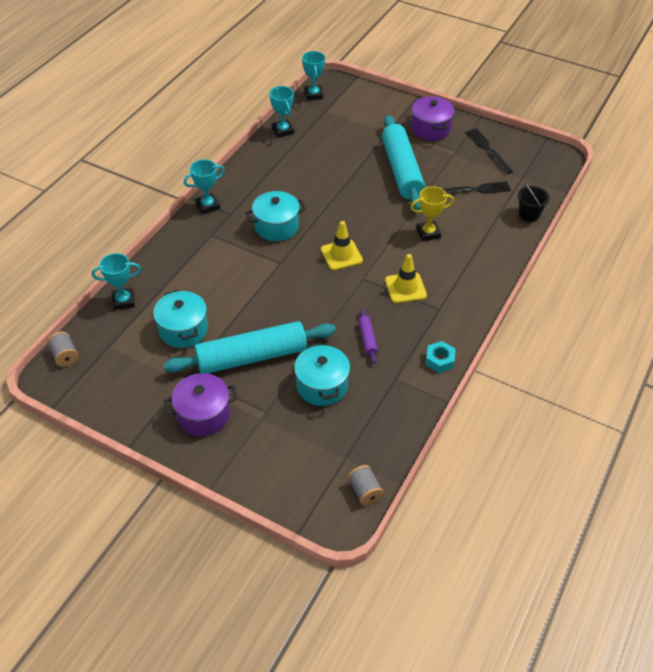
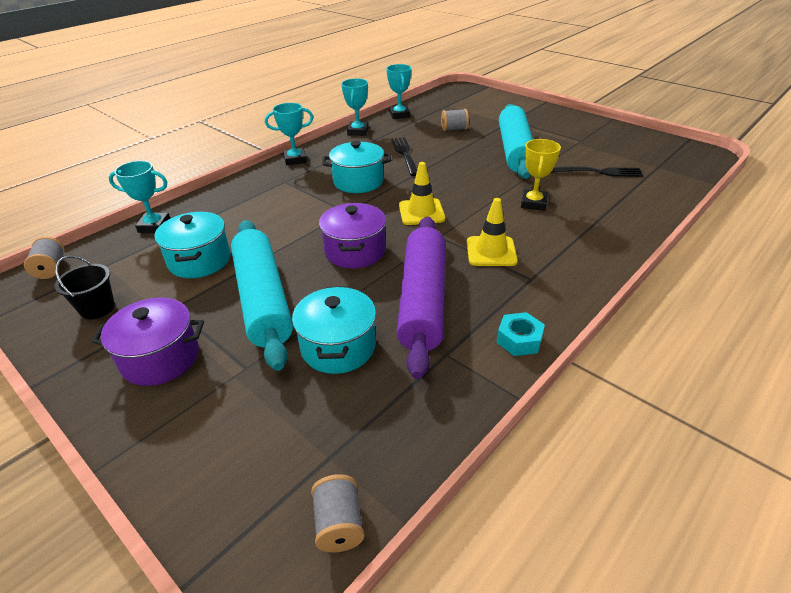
camera: 15 degrees right, 10 degrees down
(251, 357) = (263, 299): turquoise rolling pin -> turquoise rolling pin turned 75 degrees clockwise
(313, 95) = (440, 95): turquoise trophy -> turquoise trophy (358, 131)
(341, 146) = (454, 129): none -> grey spool
(367, 339) = (423, 300): purple rolling pin -> purple rolling pin, size x2.44
(428, 233) = (533, 203): yellow trophy -> yellow trophy turned 75 degrees counterclockwise
(430, 129) = (555, 124): purple pot -> purple pot (355, 251)
(487, 149) = (617, 142): black fork -> black fork (405, 154)
(529, 214) = (666, 198): black bucket -> black bucket (97, 308)

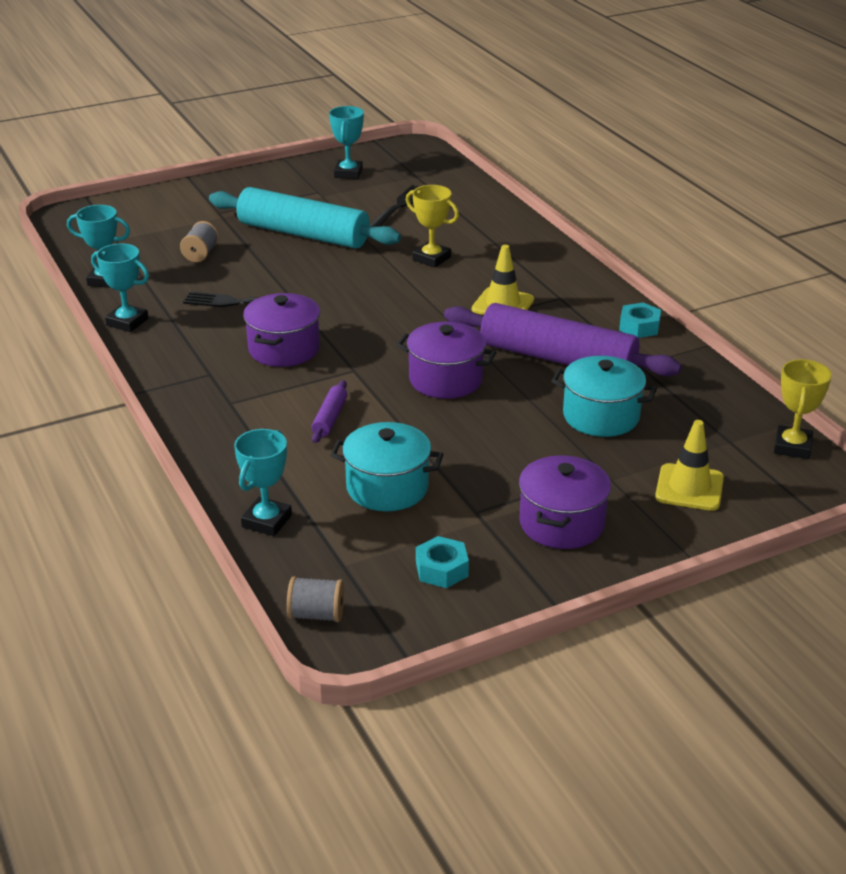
camera: 70 degrees left, 5 degrees down
(97, 308) = (442, 569): black bucket -> turquoise nut
(263, 299) = (498, 450): turquoise rolling pin -> none
(280, 218) = (330, 418): none -> purple rolling pin
(295, 159) = (168, 385): turquoise trophy -> turquoise trophy (348, 173)
(339, 524) = (792, 447): grey spool -> yellow trophy
(358, 181) = (284, 349): turquoise pot -> purple pot
(421, 212) = (396, 324): yellow traffic cone -> yellow traffic cone (689, 488)

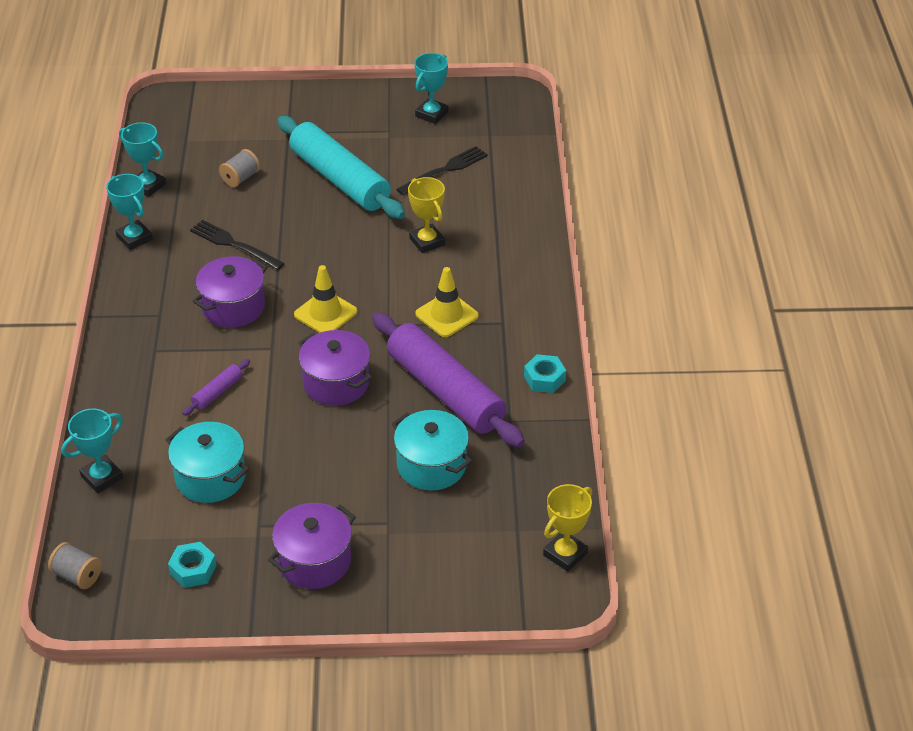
camera: 25 degrees right, 10 degrees up
(689, 488) = (443, 564): yellow traffic cone -> yellow traffic cone (325, 313)

